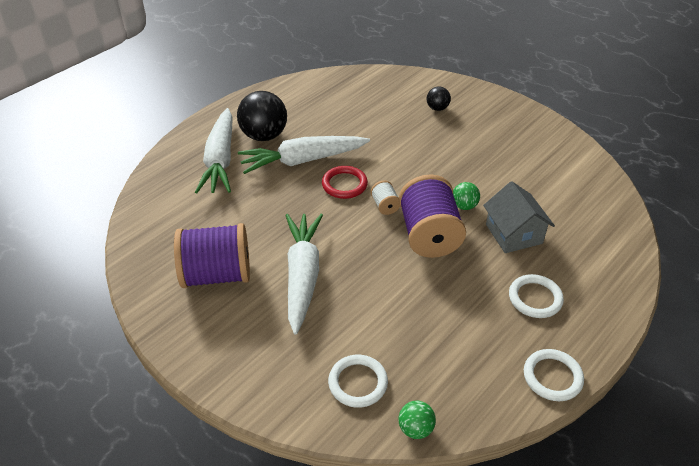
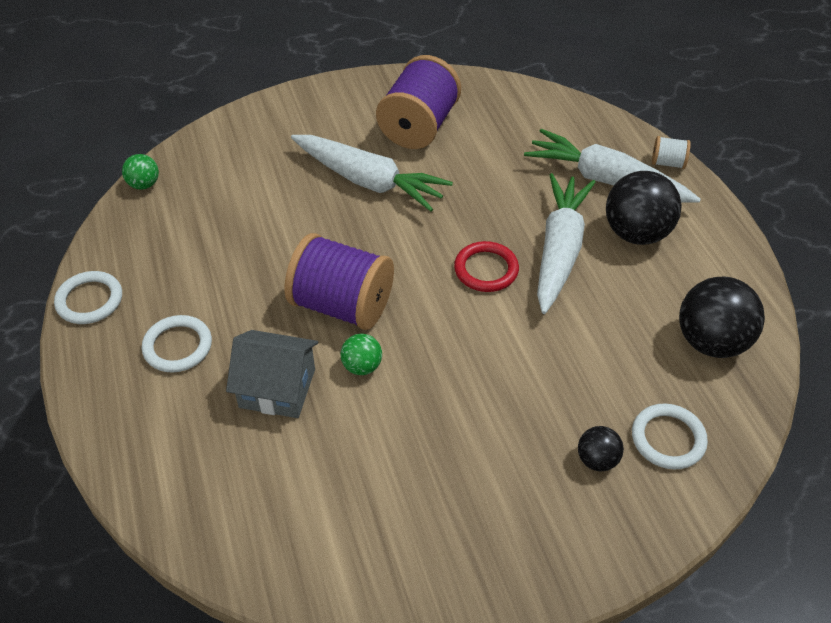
camera: 120 degrees right, 5 degrees up
(330, 93) = (711, 341): none -> black ball
(358, 383) = (218, 169): white ring -> white ring (668, 439)
(385, 206) = (420, 289): white spool -> white spool (667, 163)

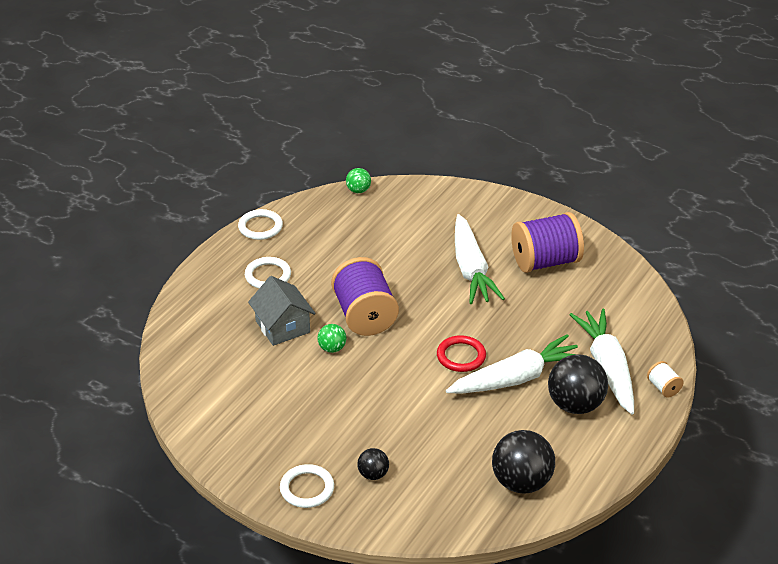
camera: 50 degrees right, 10 degrees down
(668, 439) = (421, 497): white ring -> white ring (307, 488)

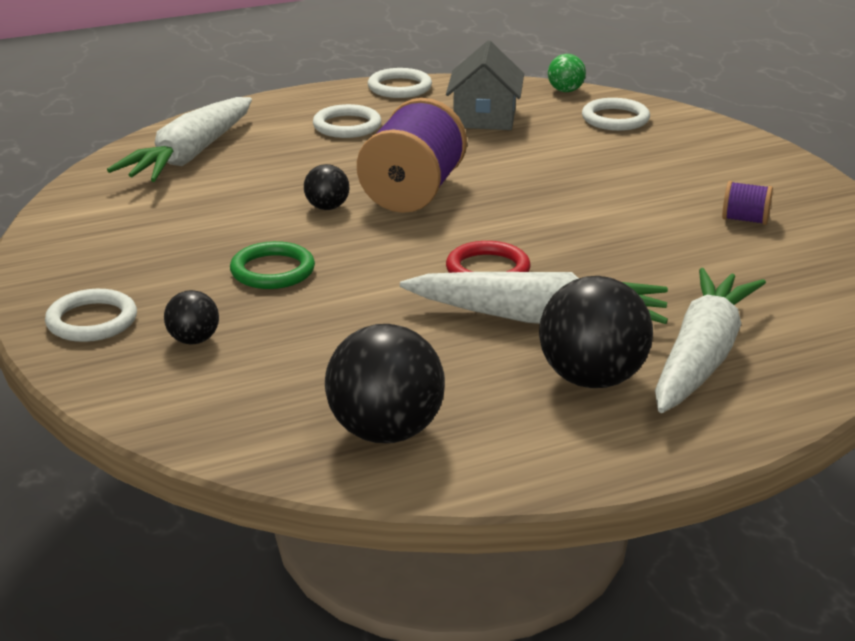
camera: 35 degrees right, 10 degrees down
(282, 326) = (297, 171): grey house -> grey house (484, 118)
(332, 348) = (327, 207): green ball -> black ball
(357, 409) = (272, 271): none -> green ring
(409, 205) = (615, 119): none -> white ring
(471, 269) = (621, 195): white carrot -> white carrot (190, 156)
(545, 262) = (745, 220): purple spool -> purple spool, size x0.44
(663, 388) = (772, 414): white spool -> none

